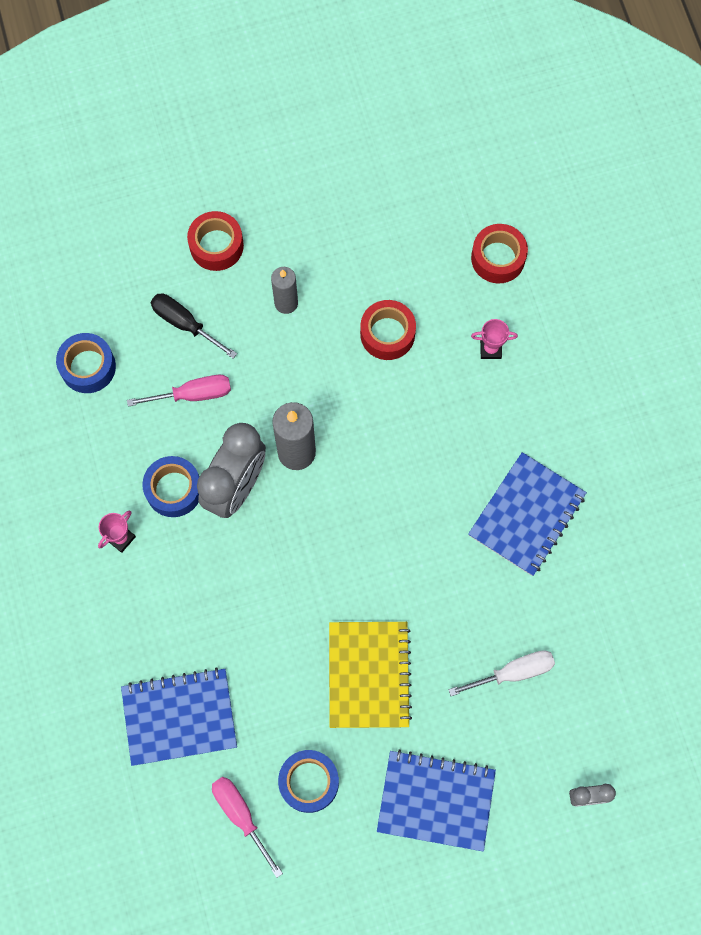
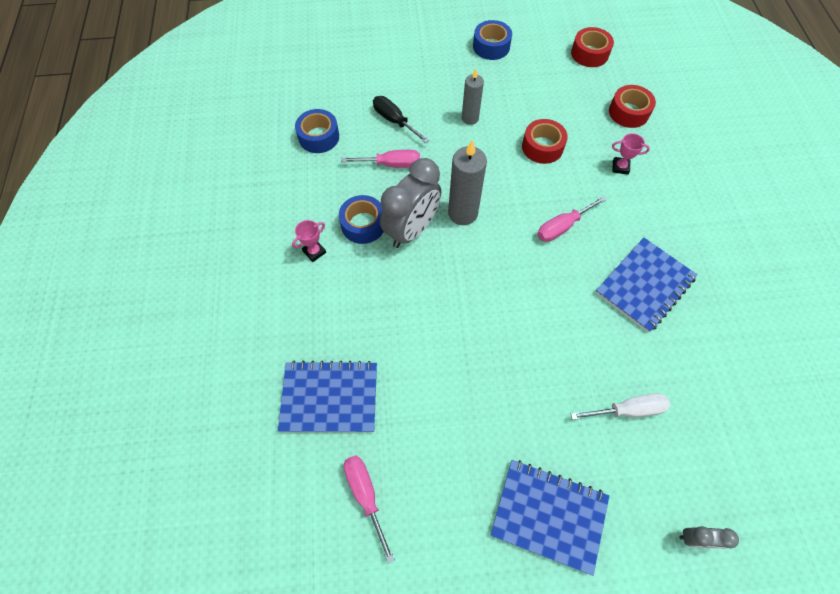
camera: 10 degrees right, 10 degrees down
(216, 245) = (426, 79): red tape -> red tape (589, 54)
(309, 782) = (433, 475): blue tape -> blue tape (491, 46)
(369, 675) = (499, 390): yellow notebook -> none
(423, 451) = (562, 227): none -> pink screwdriver

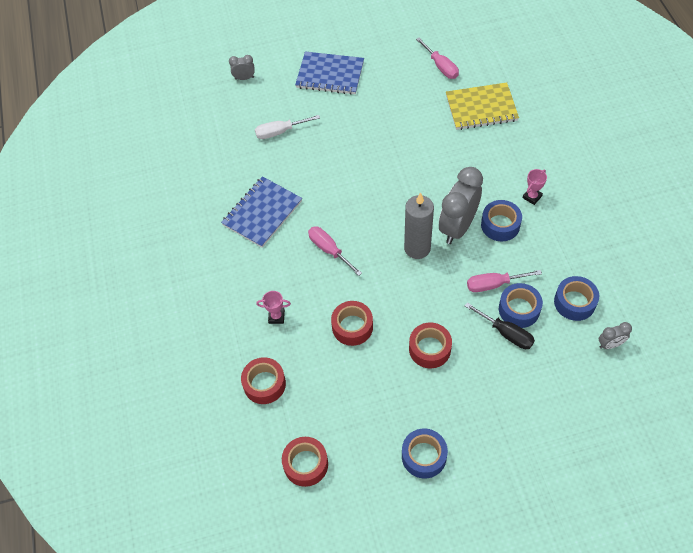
camera: 175 degrees right, 5 degrees down
(303, 99) = (610, 344): none -> grey clock
(329, 397) = (481, 108): blue notebook -> yellow notebook
(375, 138) = (519, 309): none -> blue tape
(470, 118) = (429, 349): grey candle -> red tape
(562, 227) = (329, 250): pink screwdriver -> pink screwdriver turned 90 degrees counterclockwise

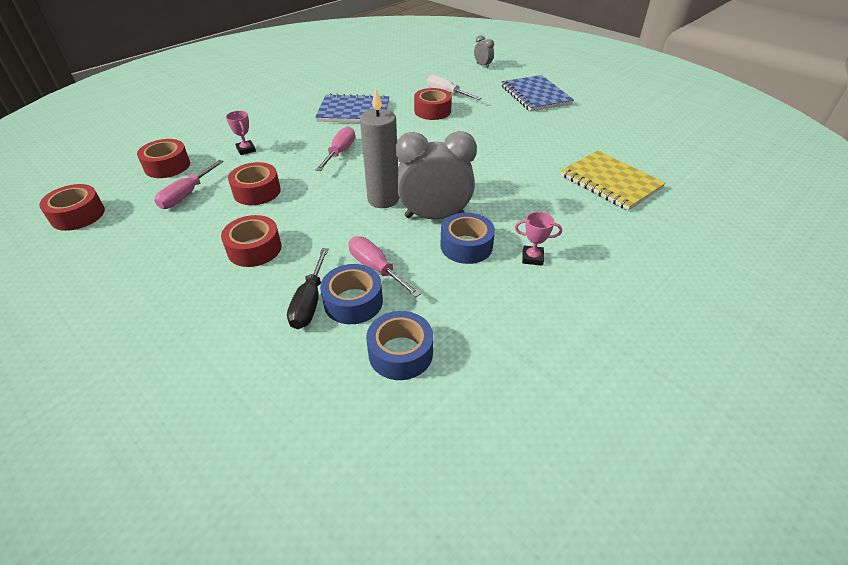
camera: 55 degrees right, 15 degrees down
(304, 157) = (432, 111): none -> red tape
(424, 456) = (101, 291): blue tape -> none
(441, 66) = (627, 143): pink screwdriver -> pink screwdriver (186, 195)
(610, 344) = (351, 421): grey clock -> none

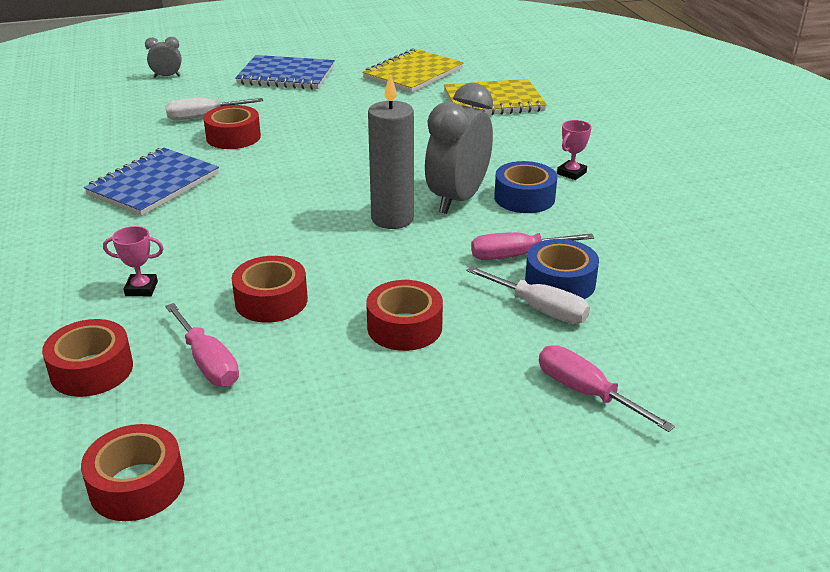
camera: 60 degrees left, 10 degrees down
(309, 302) = (539, 309): black screwdriver -> white screwdriver
(340, 152) = (250, 220): pink screwdriver -> pink screwdriver (586, 393)
(400, 353) = (653, 275): blue tape -> none
(607, 135) = (413, 74): none -> yellow notebook

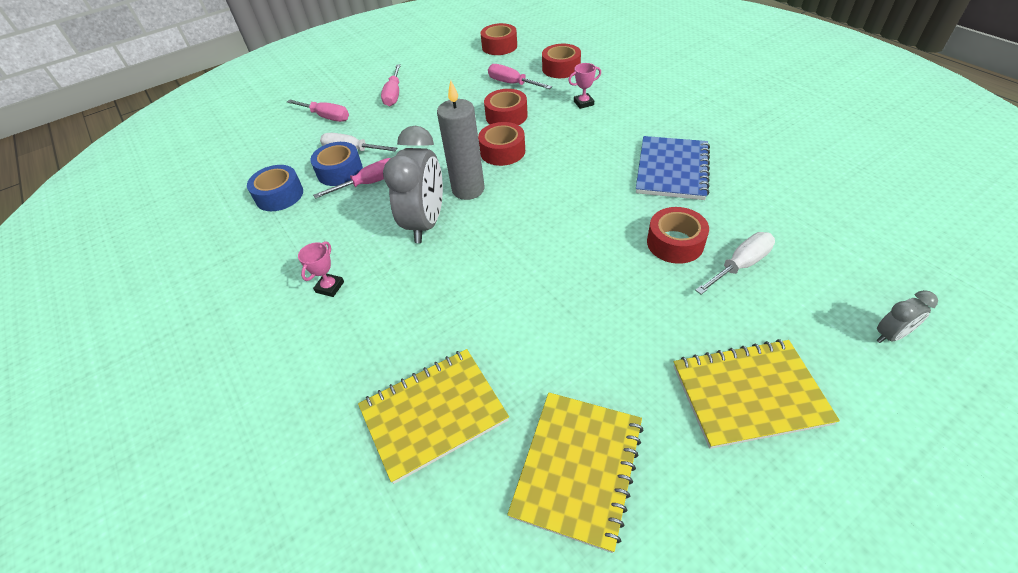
camera: 165 degrees right, 15 degrees up
(286, 75) = (749, 394): blue notebook -> yellow notebook
(404, 327) = (425, 122): red tape -> red tape (502, 151)
(441, 409) = (393, 95): none -> pink screwdriver
(524, 198) = (371, 241): blue tape -> blue tape (279, 195)

